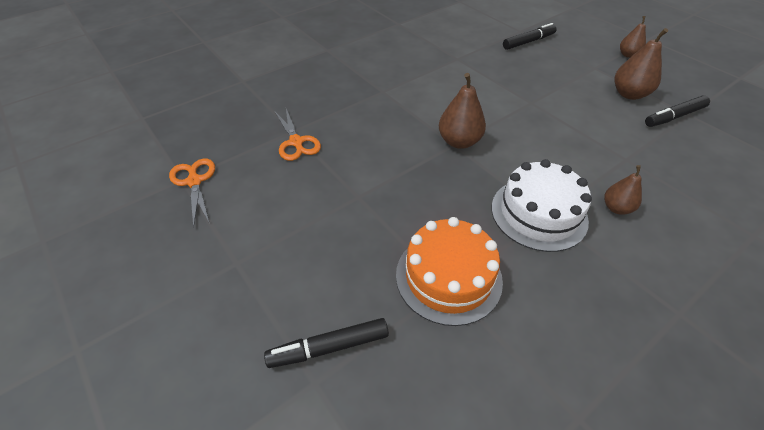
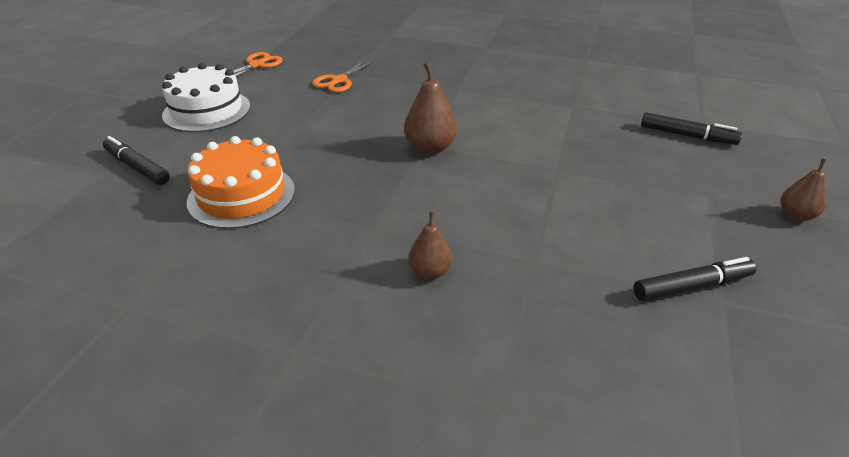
camera: 55 degrees right, 10 degrees down
(538, 213) = (368, 222): white cake -> white cake (207, 111)
(629, 94) = (689, 236): brown pear -> none
(674, 117) = (692, 287): black marker -> black marker turned 135 degrees clockwise

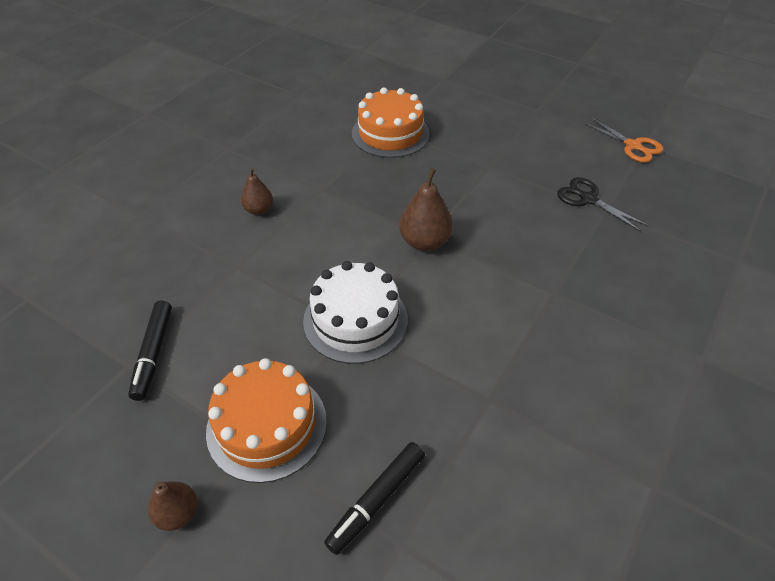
camera: 105 degrees right, 10 degrees up
(137, 167) = (446, 90): black marker -> none
(207, 111) = (531, 117): white cake -> white cake (355, 320)
(339, 81) = (588, 199): orange scissors -> black scissors
(687, 192) = (267, 425): none -> orange cake

